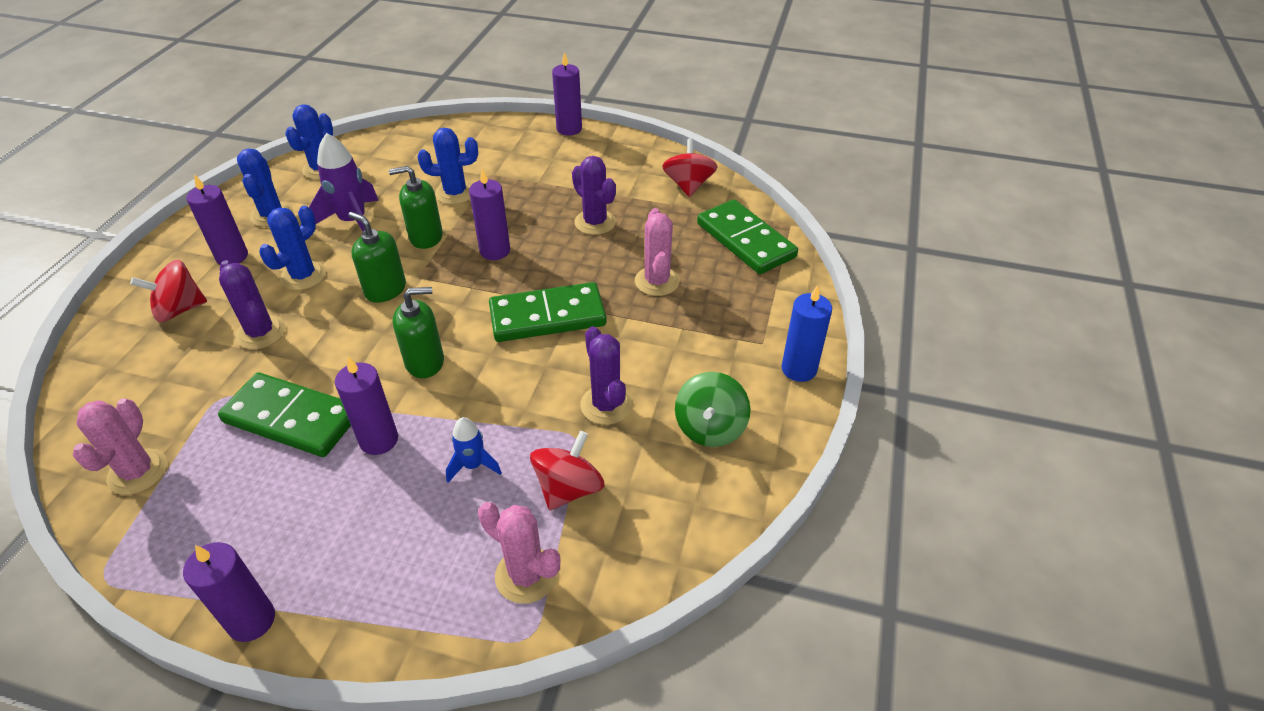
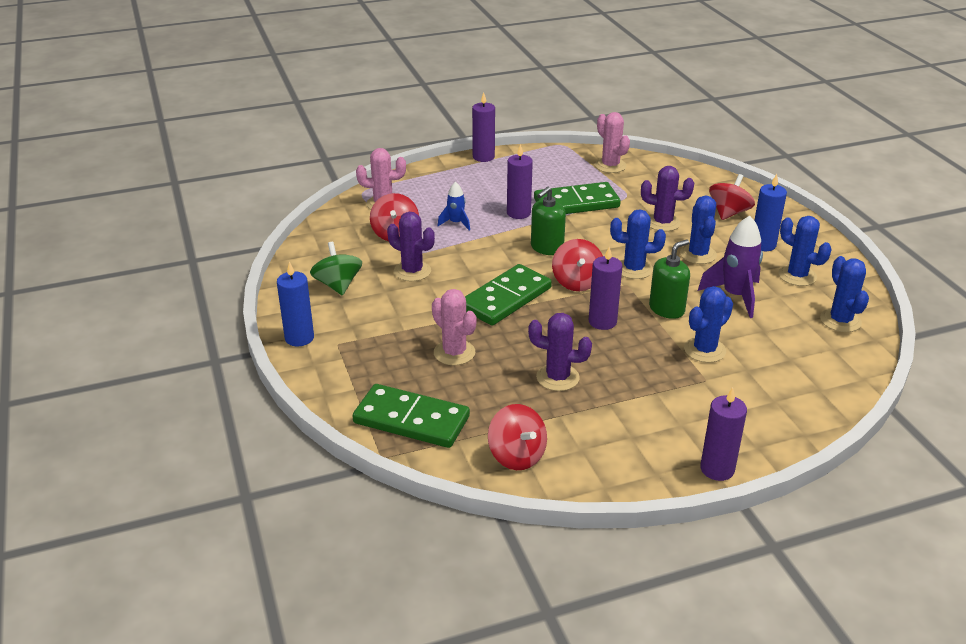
camera: 145 degrees right, 10 degrees down
(232, 256) = (763, 245): purple candle -> blue candle
(385, 289) = (634, 269): green soap dispenser -> blue cactus
(457, 302) = (577, 282): none -> red spinning top

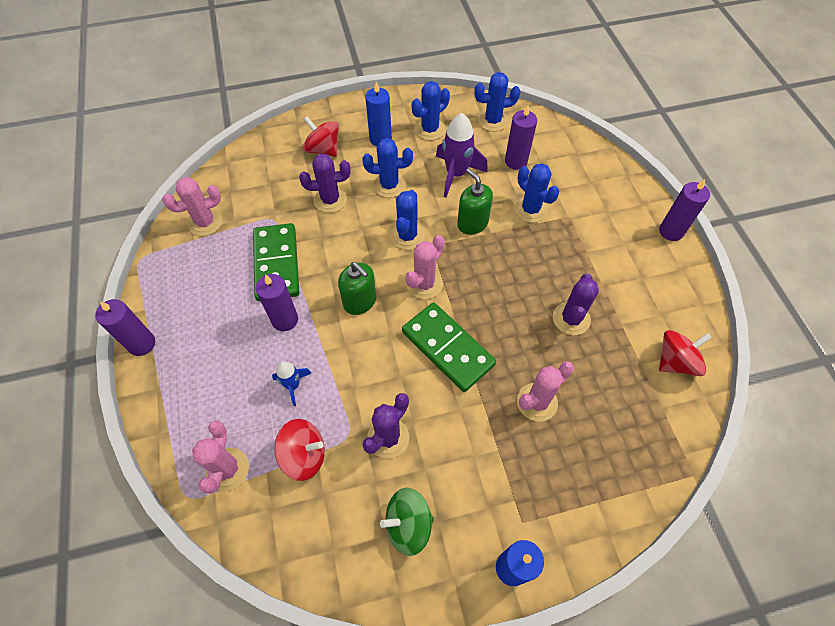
camera: 85 degrees left, 25 degrees up
(411, 420) = (639, 446): green domino -> none
(577, 282) = (424, 284): red spinning top -> pink cactus
(602, 322) = (489, 273): purple candle -> purple candle (516, 161)
(662, 223) = (330, 200): purple cactus -> purple cactus turned 60 degrees clockwise

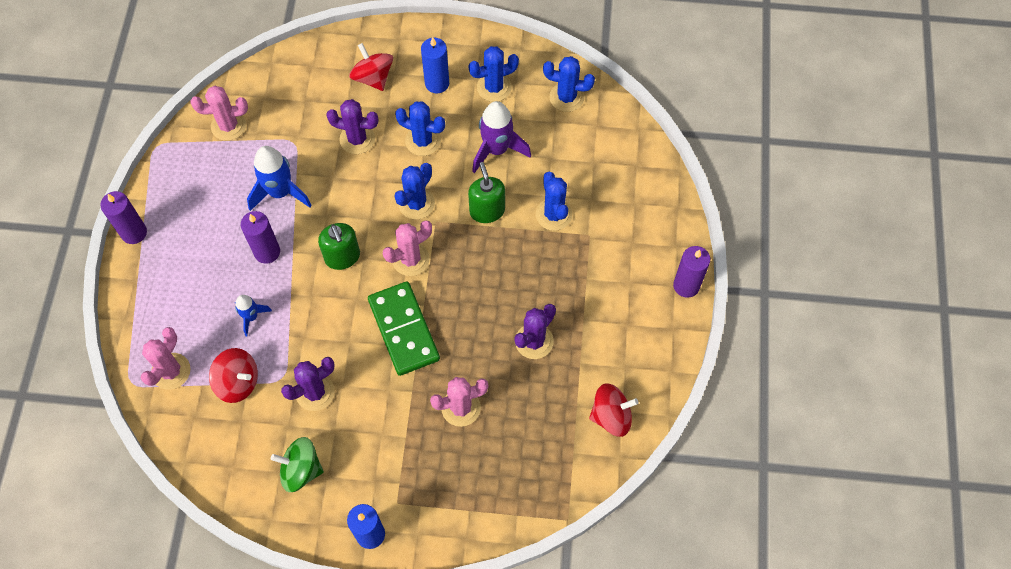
camera: 20 degrees right, 5 degrees up
(277, 264) = (280, 192): green domino -> blue rocket
(516, 161) = (566, 154): purple candle -> none

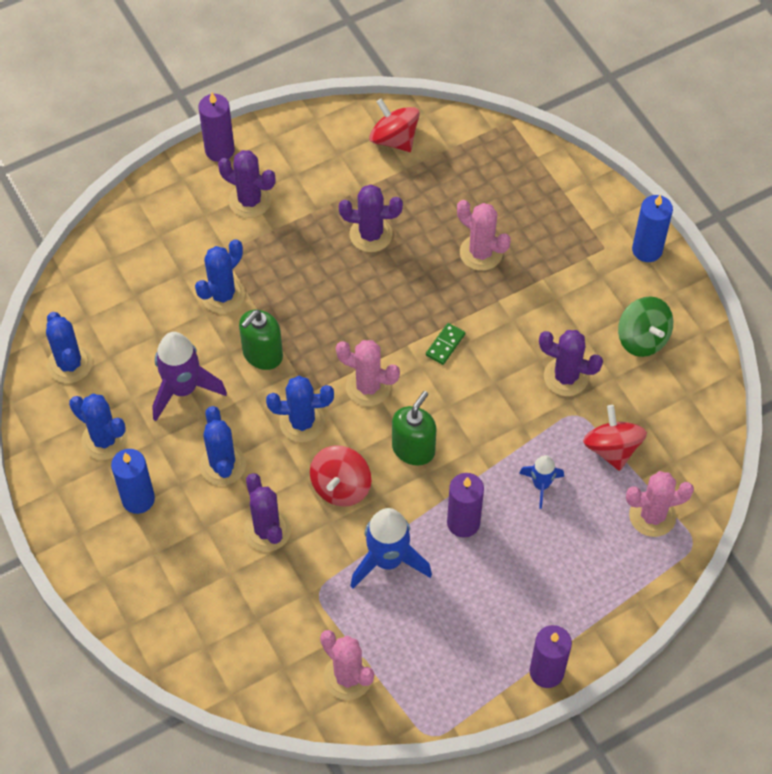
camera: 125 degrees left, 5 degrees down
(373, 78) = (176, 569): red spinning top -> red spinning top (341, 486)
(404, 330) = (445, 345): green domino -> green domino, size x0.41
(624, 278) = (250, 201): none -> purple cactus

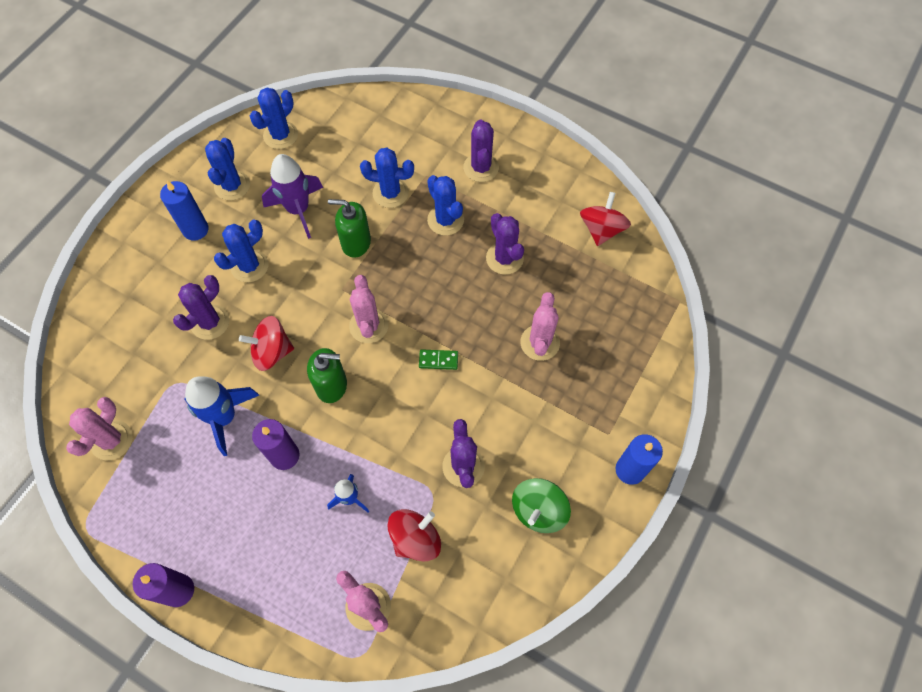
camera: 60 degrees right, 5 degrees up
(219, 150) = (511, 128): purple candle -> none
(302, 422) = (313, 298): blue cactus -> blue cactus (445, 220)

